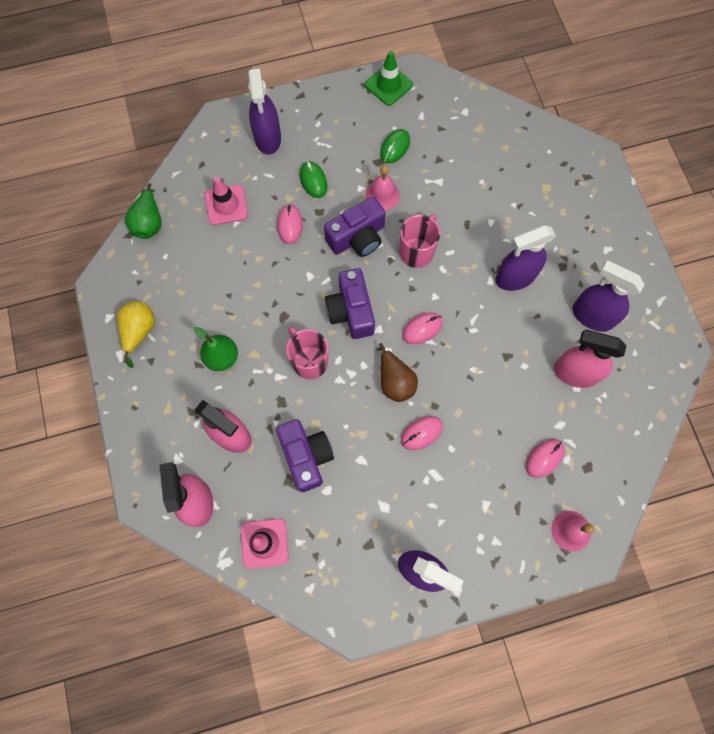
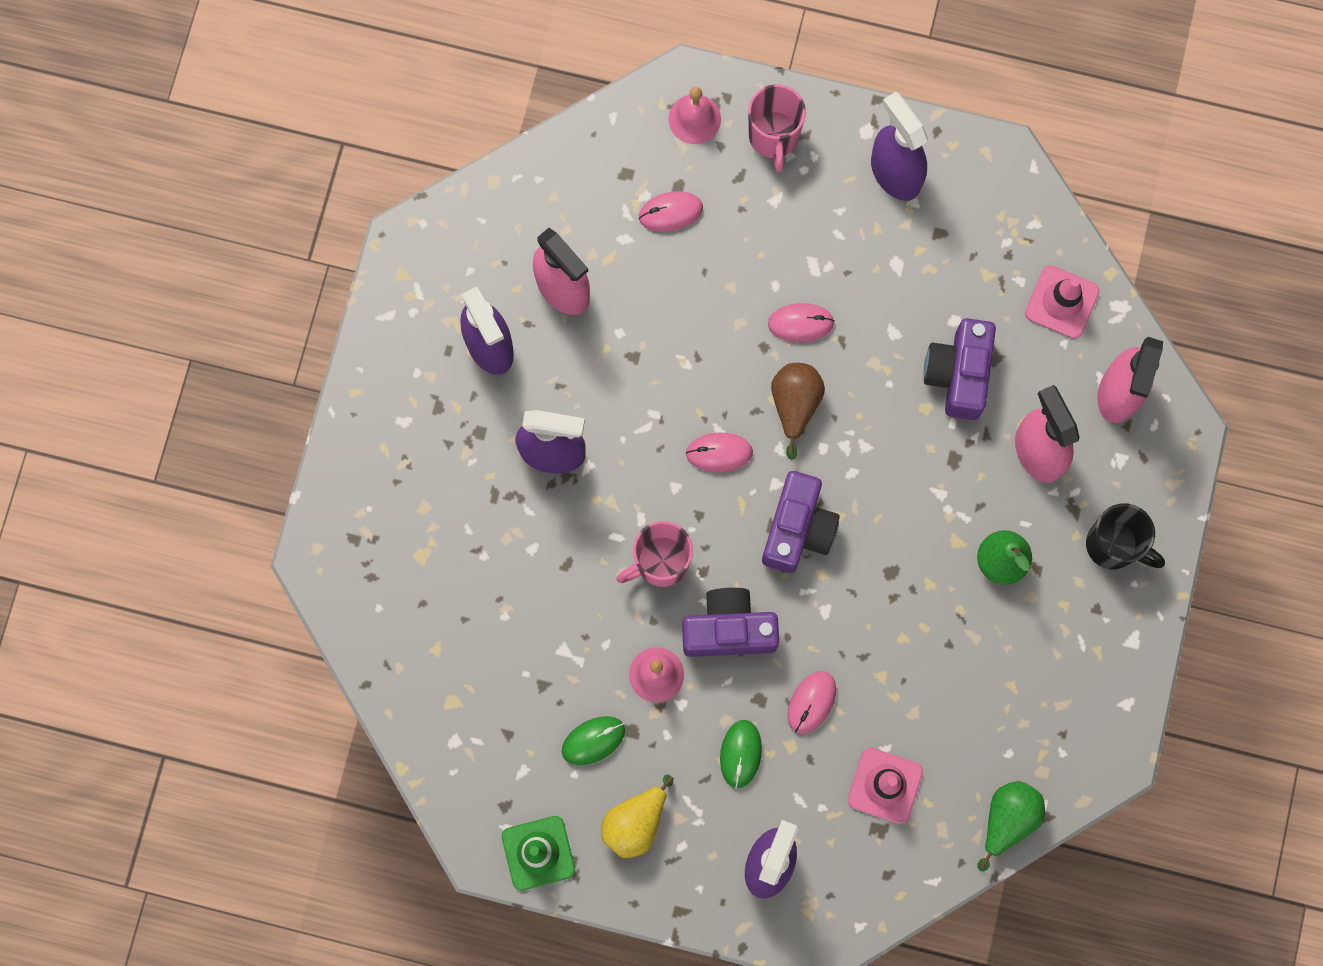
camera: 150 degrees left, 5 degrees up
(139, 332) = (1094, 658): yellow pear -> yellow pear (635, 822)
(157, 403) = (1113, 545): none -> black mug
(309, 361) = (890, 491): pink mug -> pink mug (773, 137)

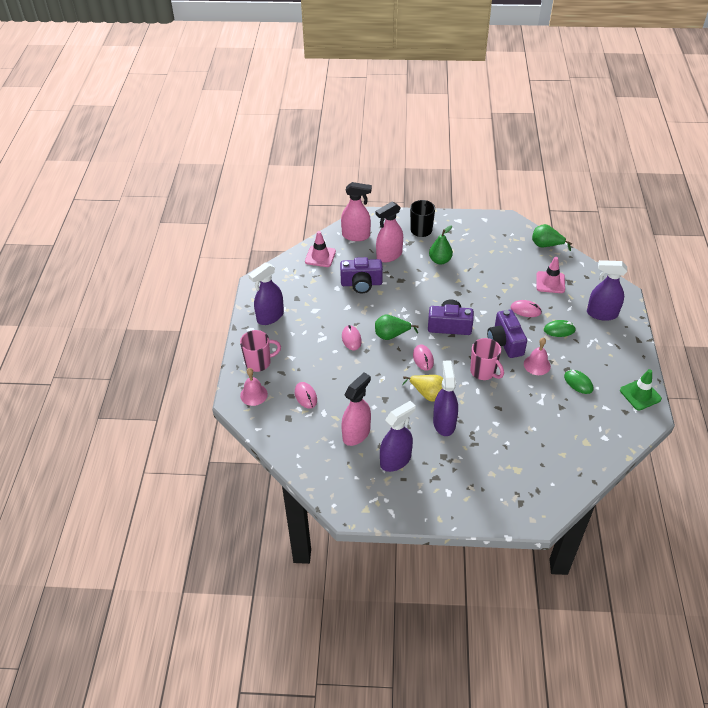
camera: 100 degrees left, 30 degrees down
(635, 822) = (607, 361): yellow pear -> yellow pear (428, 394)
(795, 405) = (391, 335): brown pear -> green pear

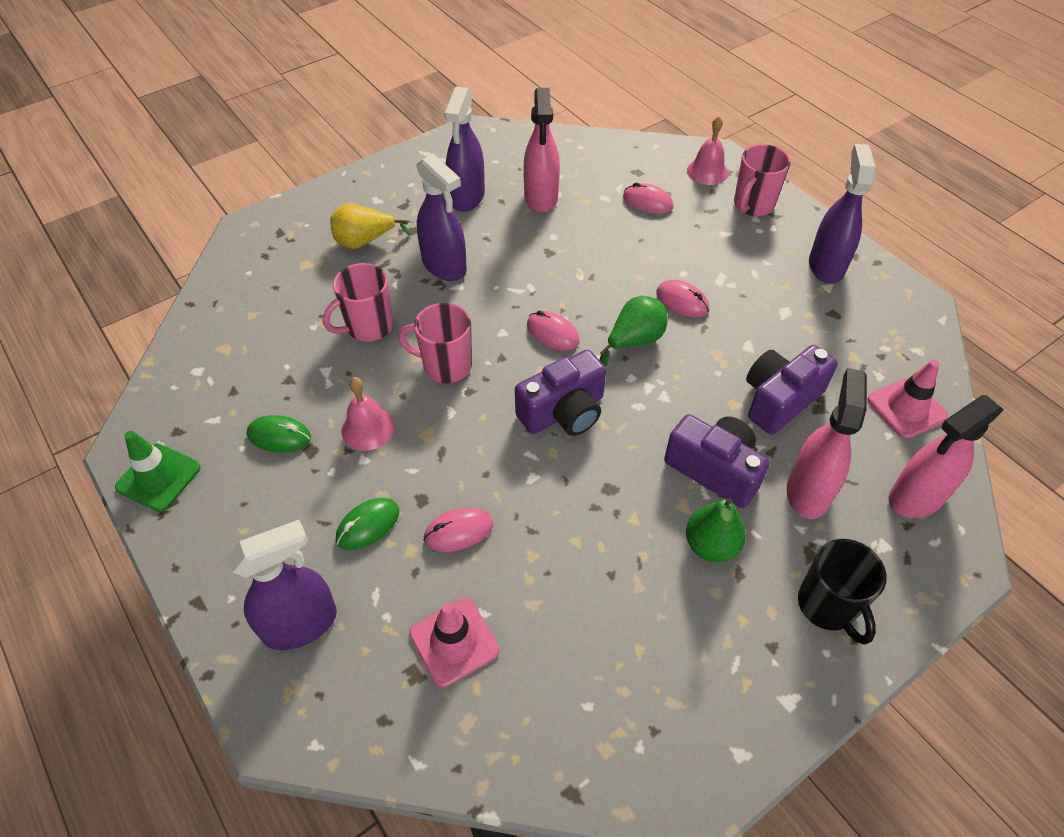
camera: 140 degrees right, 5 degrees up
(428, 394) = (498, 289): yellow pear -> yellow pear (364, 241)
(505, 342) = (448, 438): purple camera -> purple camera (714, 469)
(506, 411) = (368, 327): none -> pink mug
(546, 245) = (535, 765): green pear -> none

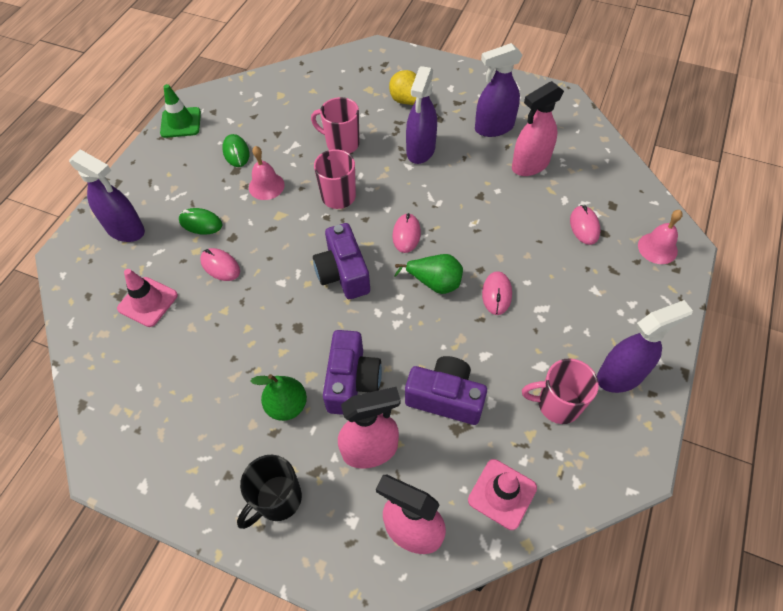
camera: 60 degrees right, 5 degrees up
(564, 412) = (343, 273): purple camera -> purple camera turned 45 degrees clockwise
(753, 205) = (646, 295): pink mug -> pink mug (557, 404)

